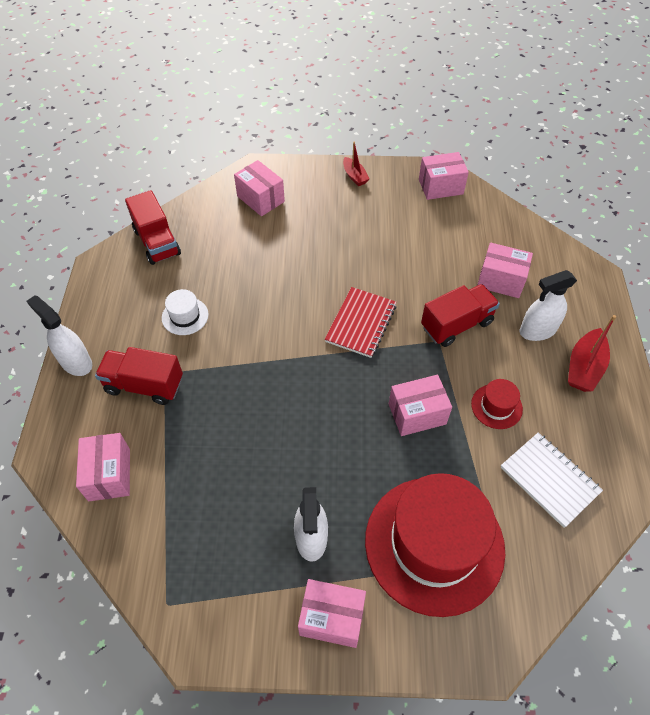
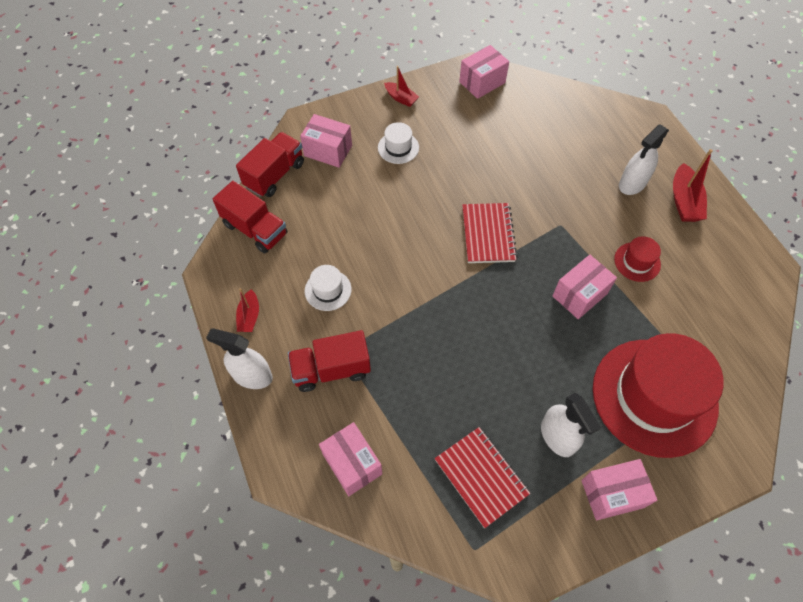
camera: 25 degrees left, 5 degrees up
(106, 312) = (249, 316): none -> red boat
(215, 540) = (481, 477): none -> red notebook
(325, 217) = (398, 147): none -> white hat
(456, 325) = (566, 204): red truck -> red truck (274, 175)
(500, 280) = (579, 151): pink box -> none
(549, 480) = (709, 305): white notebook -> none

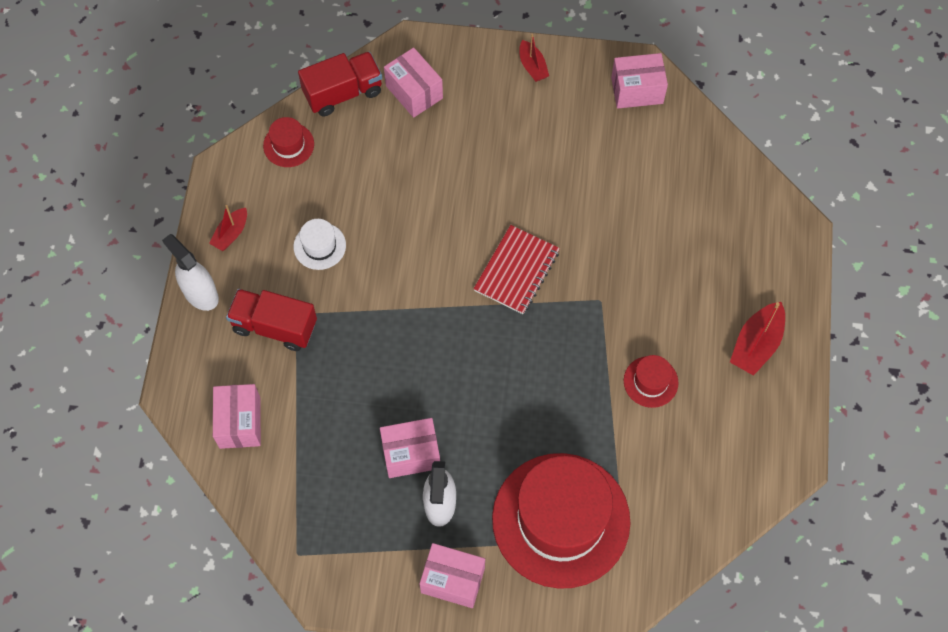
camera: 30 degrees right, 5 degrees up
(255, 229) = (288, 145): red truck -> red hat
(398, 147) = (490, 125): white hat -> none
(481, 477) = (345, 498): red notebook -> none
(579, 295) = (564, 383): pink box -> pink box (411, 454)
(632, 184) = (714, 295): white spray bottle -> none

